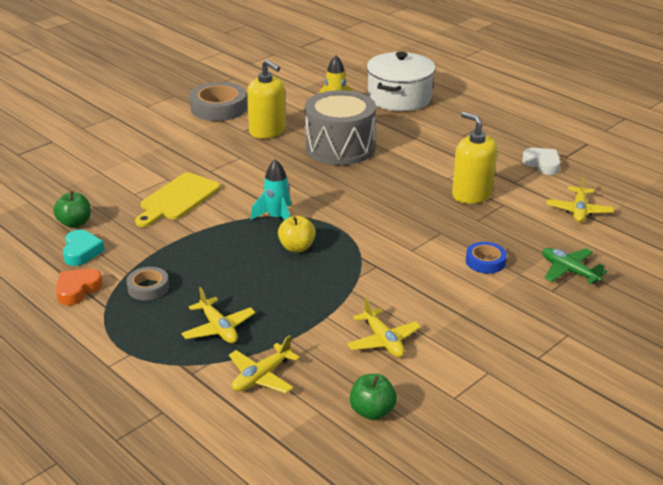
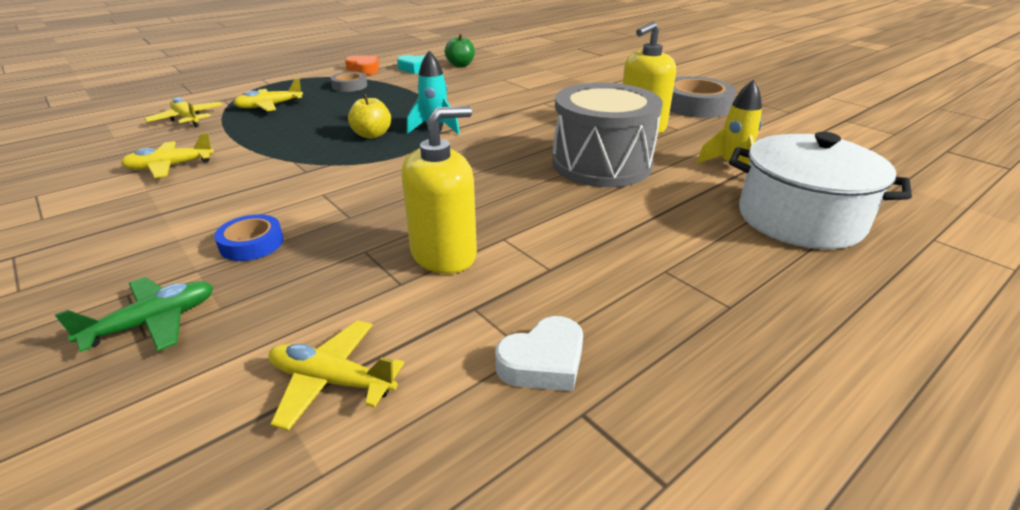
camera: 95 degrees right, 0 degrees up
(178, 199) = (489, 92): yellow cutting board -> none
(372, 411) = (80, 156): green apple -> none

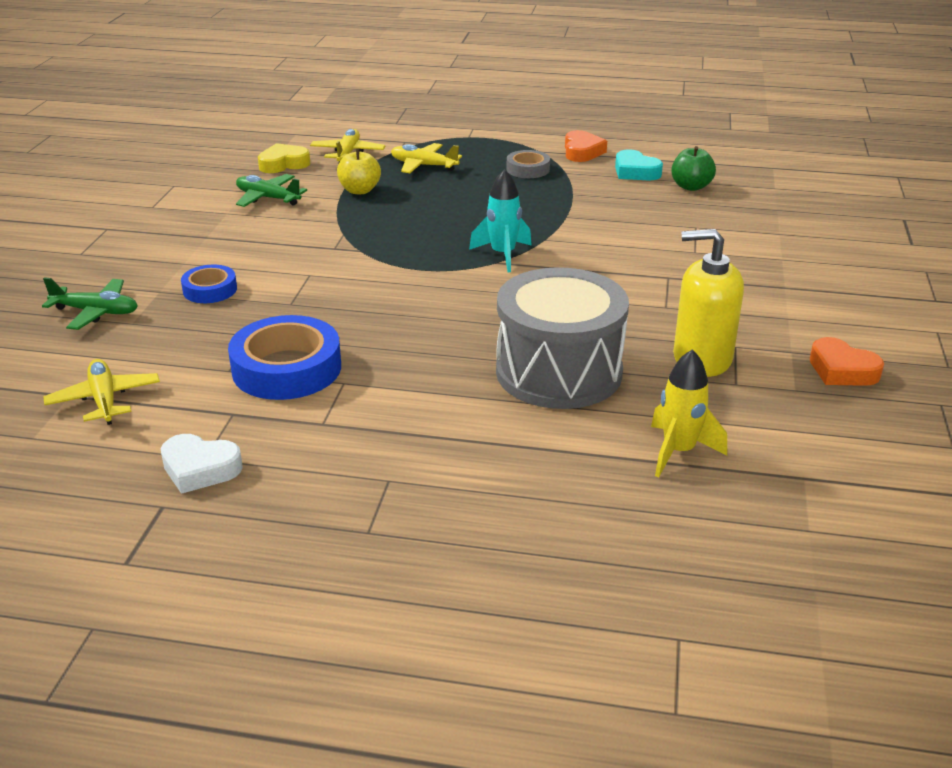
camera: 50 degrees right, 0 degrees up
(137, 143) = (283, 164): none -> yellow heart
(170, 166) = (268, 198): yellow plane -> green plane
(372, 135) = (440, 236): yellow apple -> yellow apple (359, 190)
(444, 254) = (286, 368): yellow soap dispenser -> blue tape
(695, 105) = (842, 370): grey tape -> orange heart
(800, 219) = (600, 531): white pot -> none

